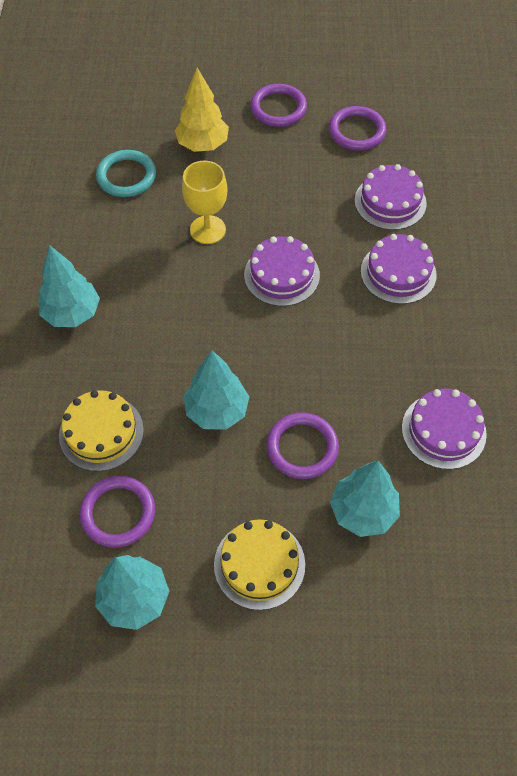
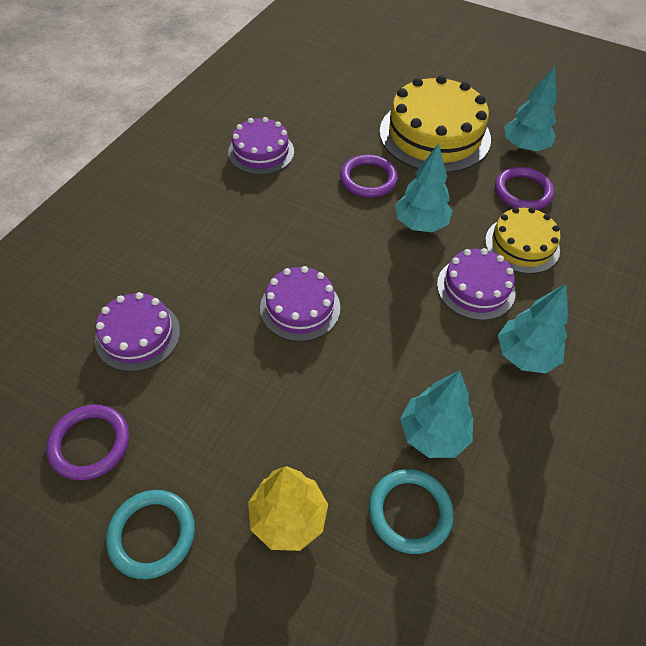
camera: 155 degrees left, 5 degrees down
(207, 230) = (346, 388): yellow goblet -> none
(259, 564) = (434, 135): yellow cake -> yellow cake, size x1.74
(278, 108) = (152, 534): purple ring -> turquoise ring
(363, 512) = (350, 134): turquoise tree -> turquoise tree (433, 434)
(398, 273) = (194, 265): purple cake -> purple cake (475, 288)

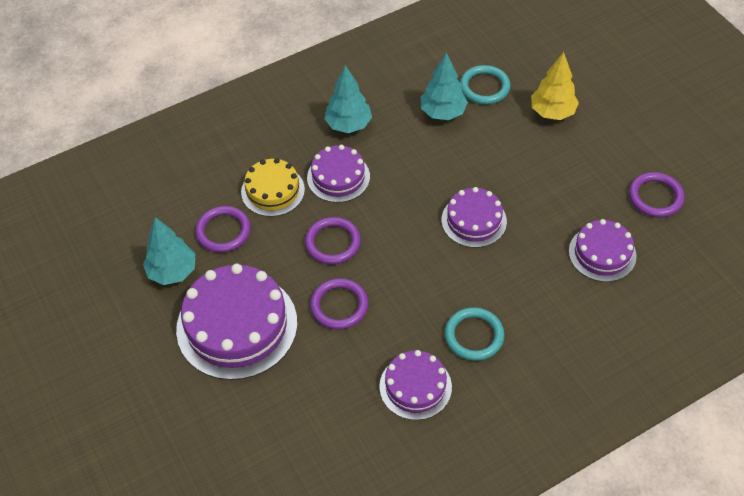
camera: 145 degrees left, 0 degrees up
(152, 534) = (631, 137): turquoise ring -> turquoise ring (474, 336)
(420, 224) = (333, 243): turquoise tree -> purple ring
(434, 135) = (237, 325): yellow cake -> purple cake

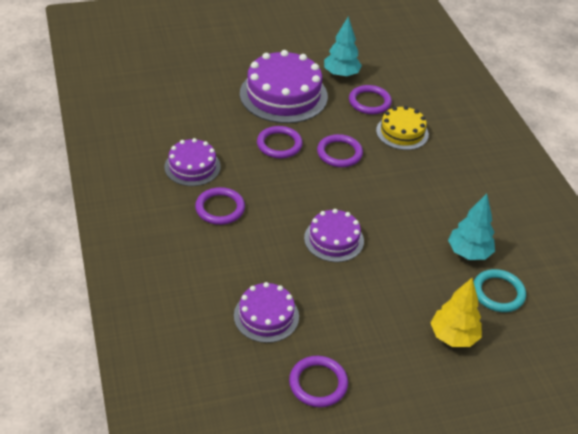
camera: 100 degrees right, 10 degrees down
(338, 177) = (406, 170): purple cake -> none
(348, 125) = (465, 188): turquoise tree -> none
(474, 336) = (220, 208): turquoise ring -> purple ring

